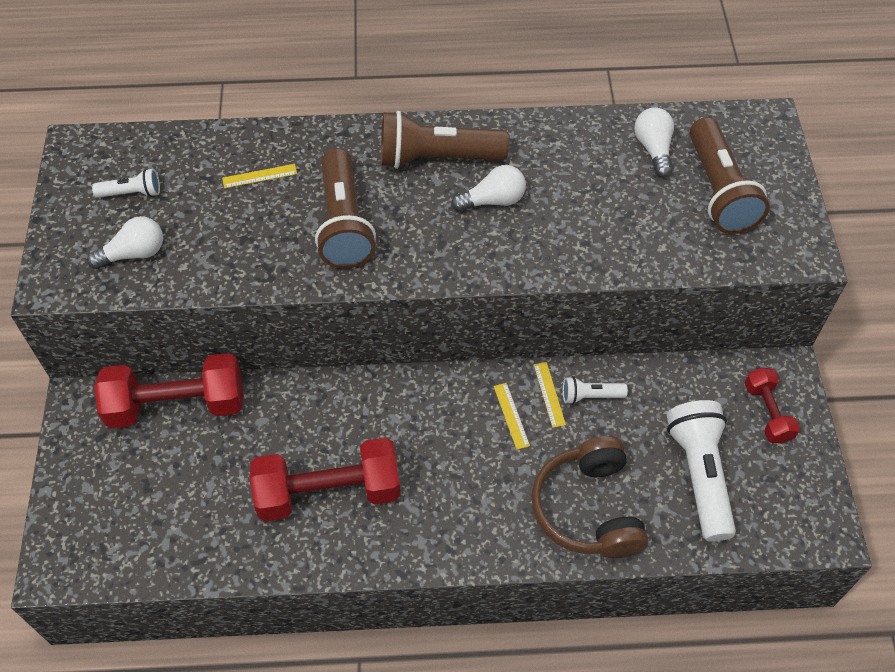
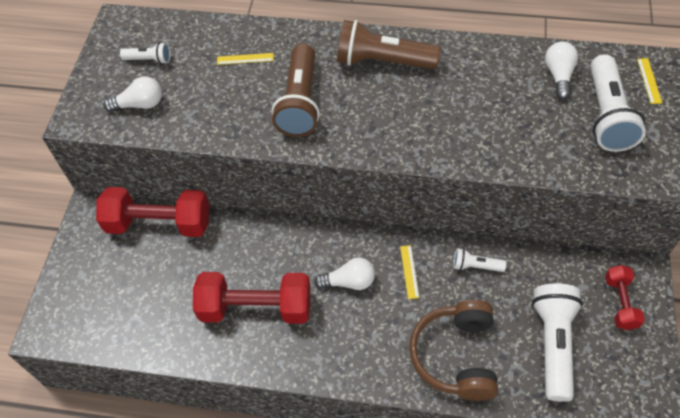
camera: 15 degrees right, 0 degrees up
(493, 200) = (420, 100): white light bulb -> white light bulb (349, 281)
(549, 394) = (443, 259): yellow ruler -> yellow ruler (649, 80)
(719, 191) = (607, 115): brown flashlight -> white flashlight

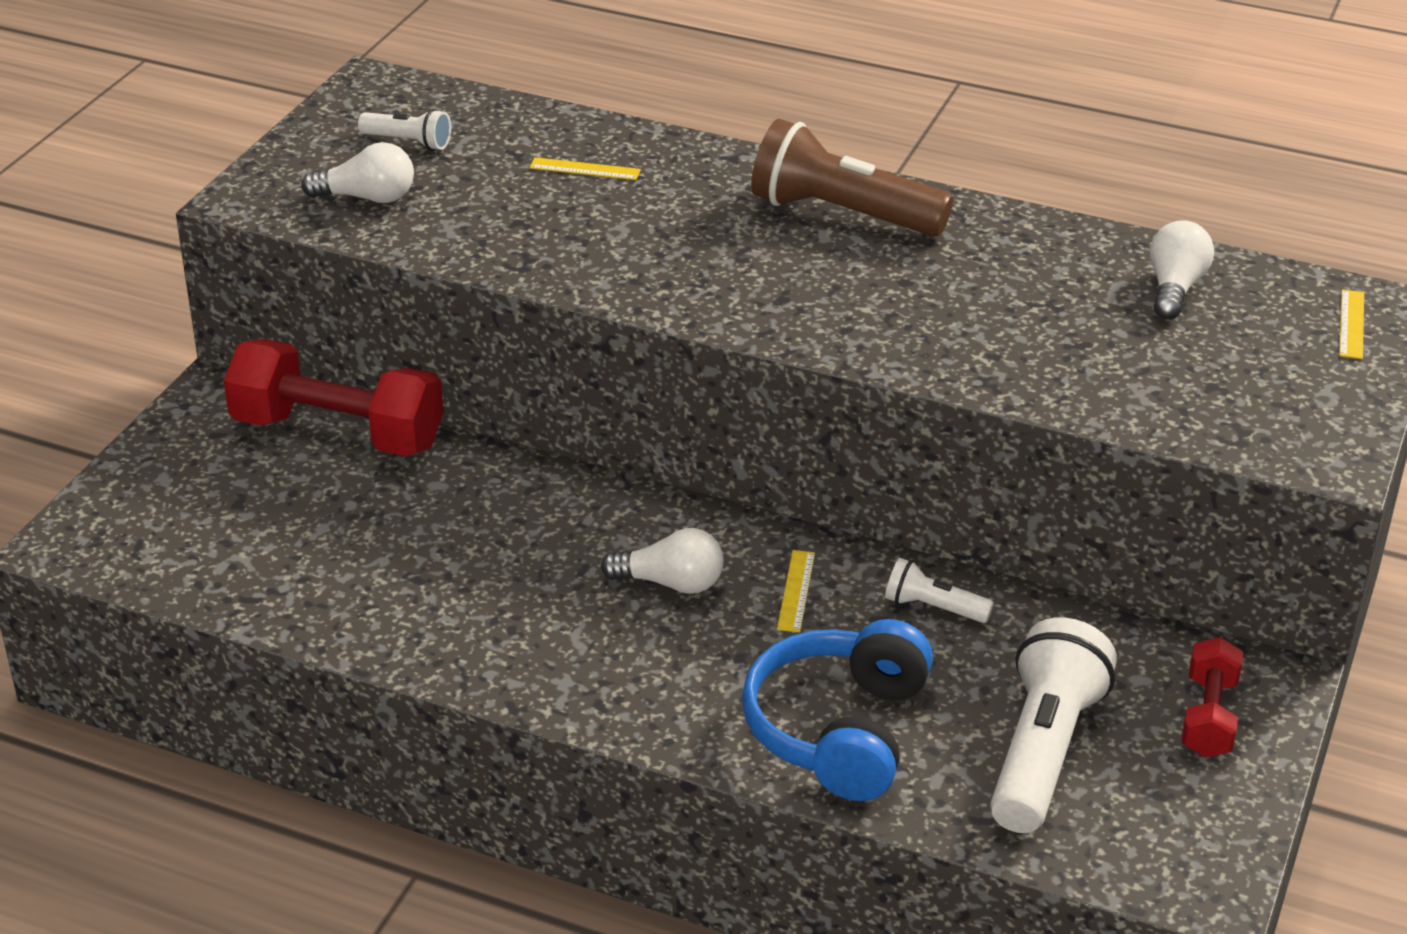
camera: 10 degrees right, 20 degrees down
(256, 308) = (474, 587): red dumbbell -> none
(300, 102) = (662, 243): brown flashlight -> none
(456, 356) = (839, 730): brown headphones -> blue headphones
(607, 115) = (1244, 357): white flashlight -> none

